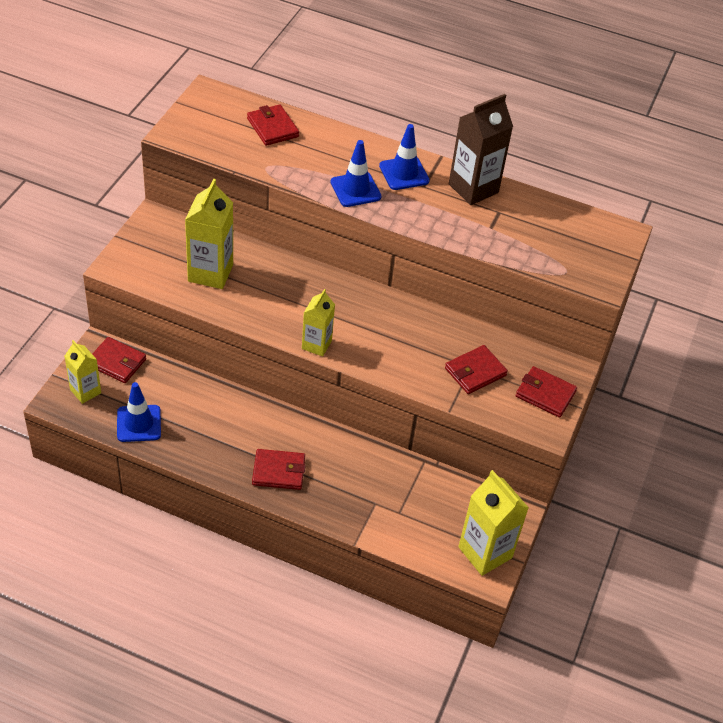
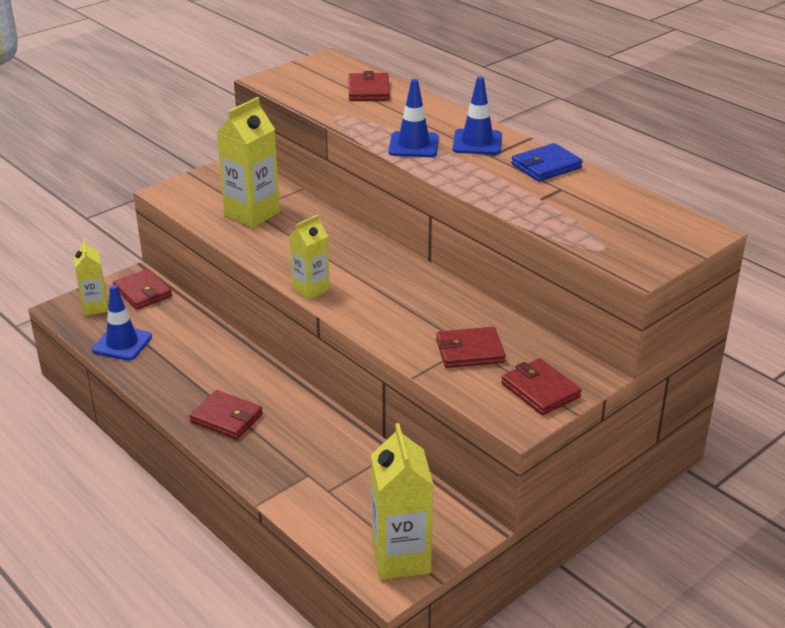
camera: 30 degrees right, 15 degrees down
(473, 188) = (546, 166): brown carton -> blue wallet

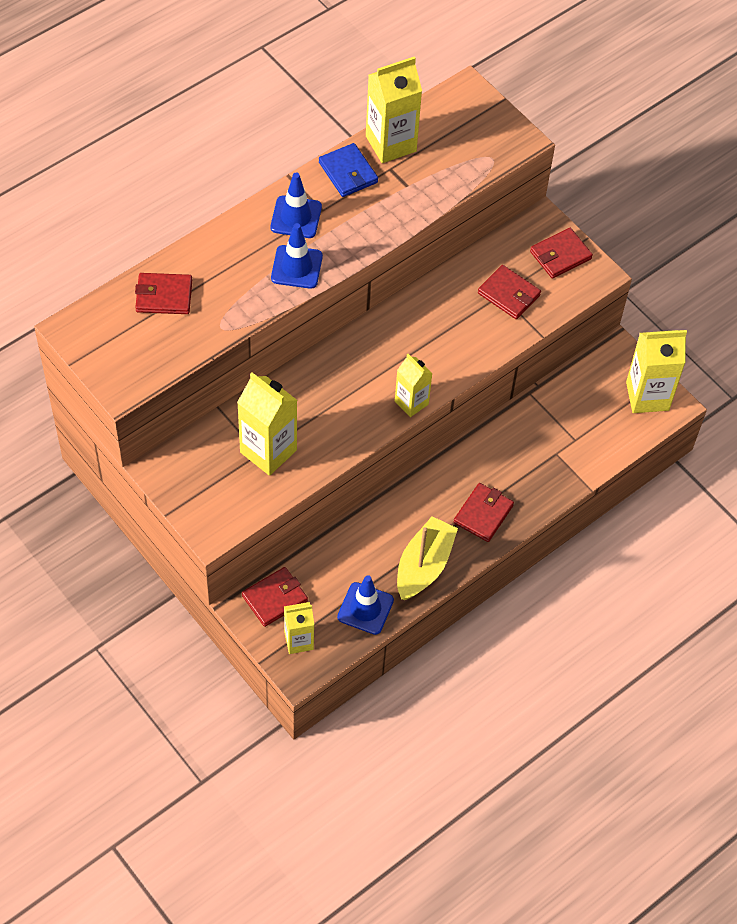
camera: 90 degrees left, 25 degrees up
(166, 378) = (424, 565): none -> yellow boat
(469, 351) = (509, 294): red wallet -> red wallet turned 45 degrees counterclockwise
(597, 188) = (391, 144): none -> yellow carton

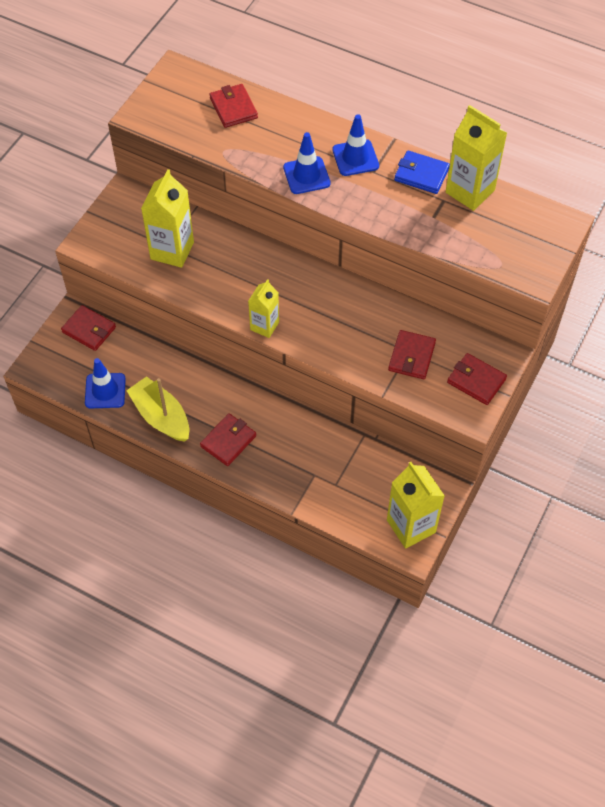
camera: 70 degrees right, 0 degrees up
(299, 640) = (59, 358): yellow carton -> none
(348, 172) = (421, 174): blue wallet -> blue wallet turned 75 degrees clockwise
(424, 565) = (161, 416): yellow boat -> yellow boat turned 135 degrees counterclockwise
(483, 514) = (228, 441): red wallet -> red wallet turned 60 degrees counterclockwise

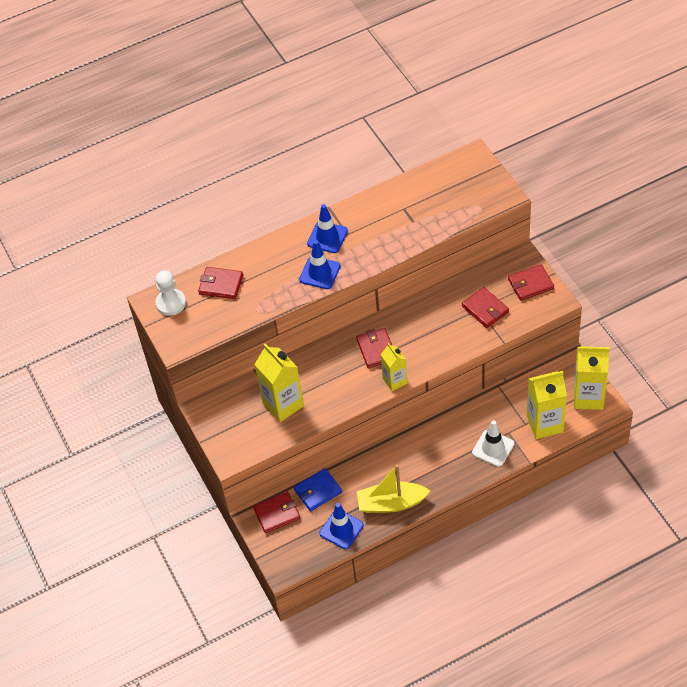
camera: 50 degrees left, 5 degrees down
(184, 84) = (171, 303): none -> white pawn
(228, 441) = (443, 471): red wallet -> red wallet (376, 349)
(285, 470) = (493, 448): none -> white traffic cone
(421, 174) = (372, 209): blue wallet -> blue wallet (318, 491)
(470, 191) = (408, 190): yellow carton -> yellow carton (544, 424)

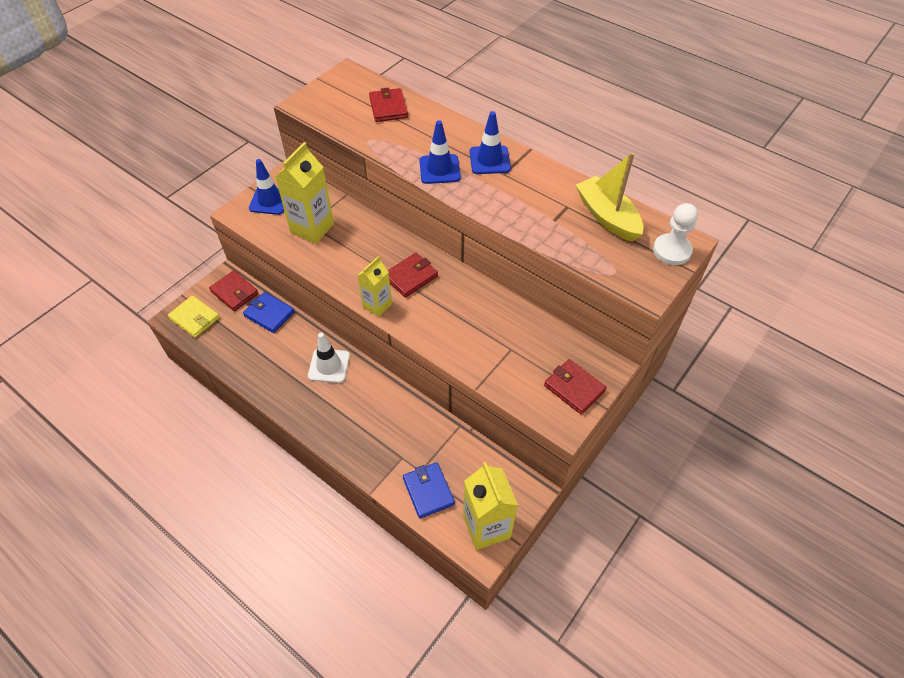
camera: 60 degrees right, 0 degrees up
(171, 303) = (350, 84): white pawn -> white pawn (672, 251)
(292, 552) = (194, 318): none -> yellow wallet
(341, 529) = (231, 348): blue traffic cone -> blue traffic cone (270, 201)
(391, 503) = (273, 379): yellow boat -> yellow boat (607, 217)
(485, 309) = (513, 355): red wallet -> none
(493, 448) = (375, 449): white traffic cone -> white traffic cone (329, 366)
(544, 424) = (428, 491): yellow carton -> blue wallet

